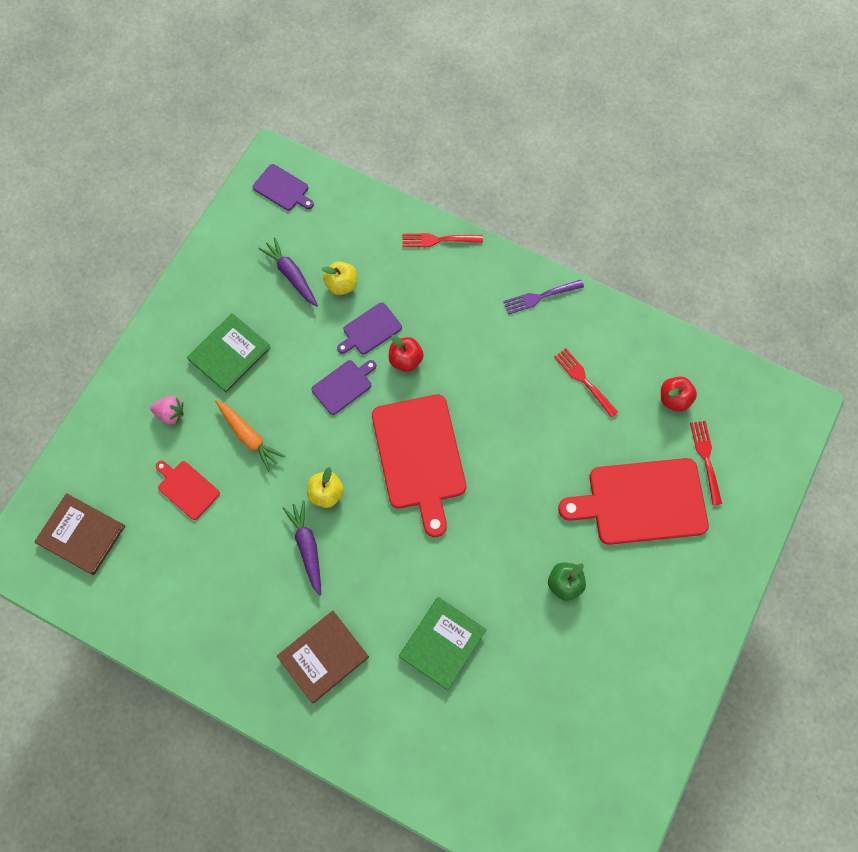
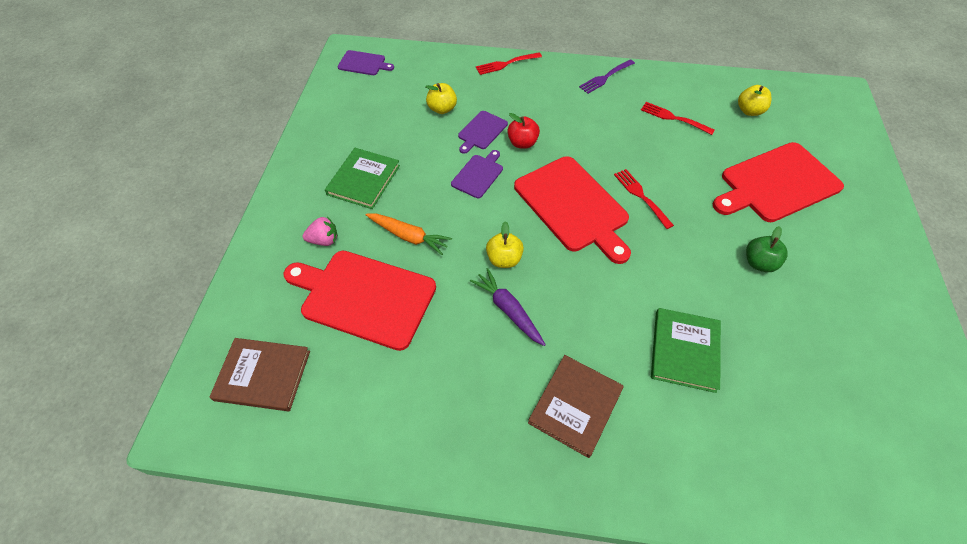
camera: 20 degrees left, 15 degrees down
(187, 488) = (364, 297): red cutting board -> red cutting board, size x2.04
(291, 275) = (396, 113): purple carrot -> none
(674, 399) = (749, 111): red apple -> yellow apple
(706, 458) = (802, 141): red fork -> red fork (641, 196)

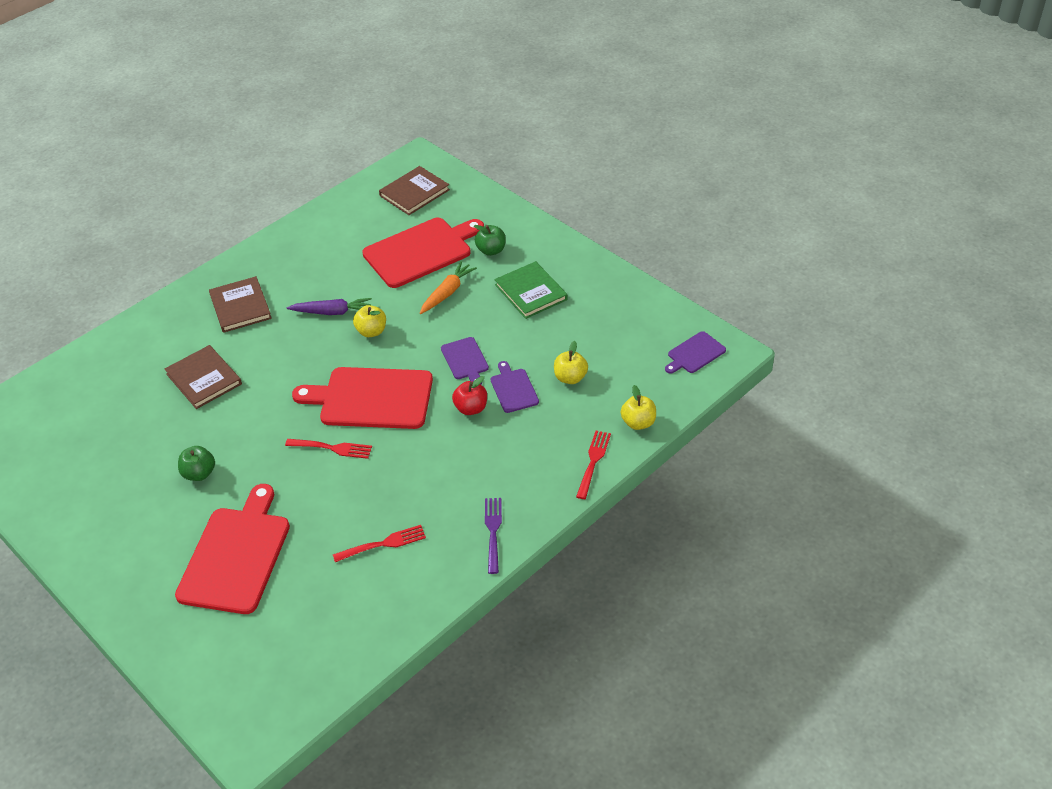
camera: 130 degrees right, 10 degrees down
(324, 240) = (491, 250): pink strawberry -> green apple
(409, 236) = (447, 293): orange carrot -> orange carrot turned 150 degrees clockwise
(684, 350) = (204, 379): green book -> brown book
(749, 111) = (324, 619): yellow apple -> yellow apple (638, 422)

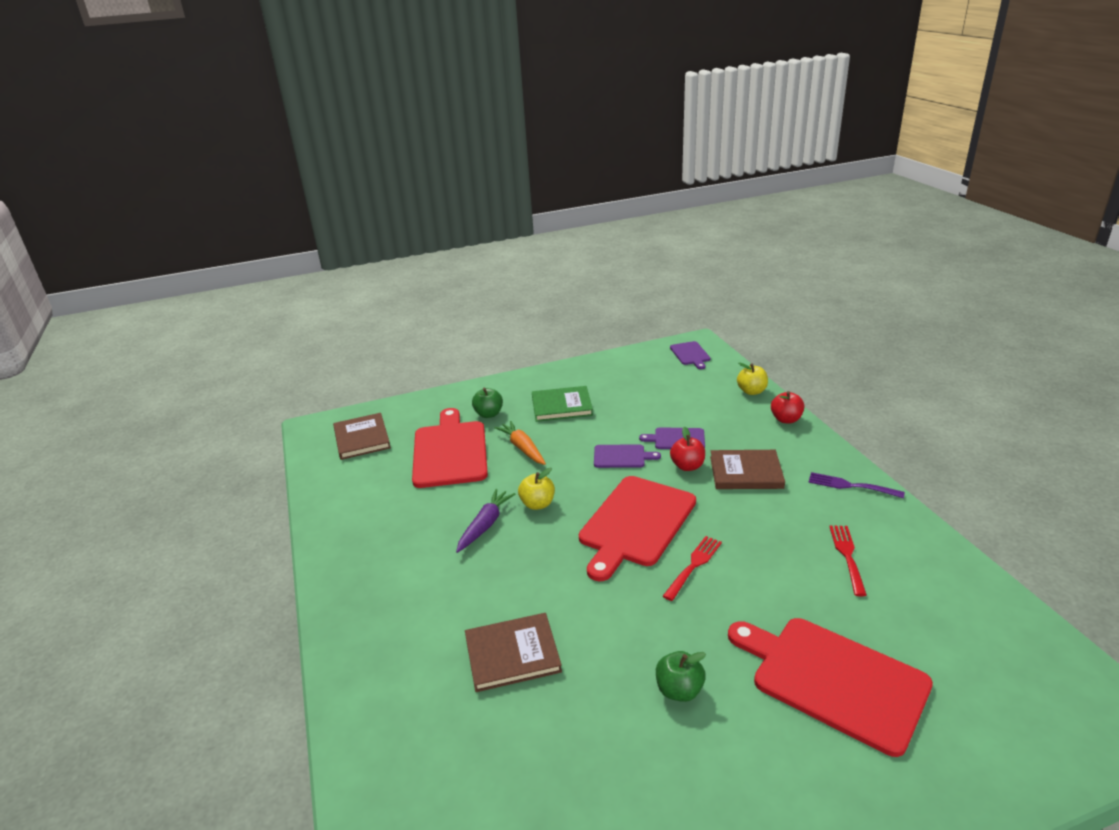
camera: 65 degrees left, 15 degrees down
(240, 307) = (411, 596): brown book -> brown book (746, 472)
(570, 378) = (681, 409): yellow apple -> none
(593, 462) = (786, 419): red fork -> red apple

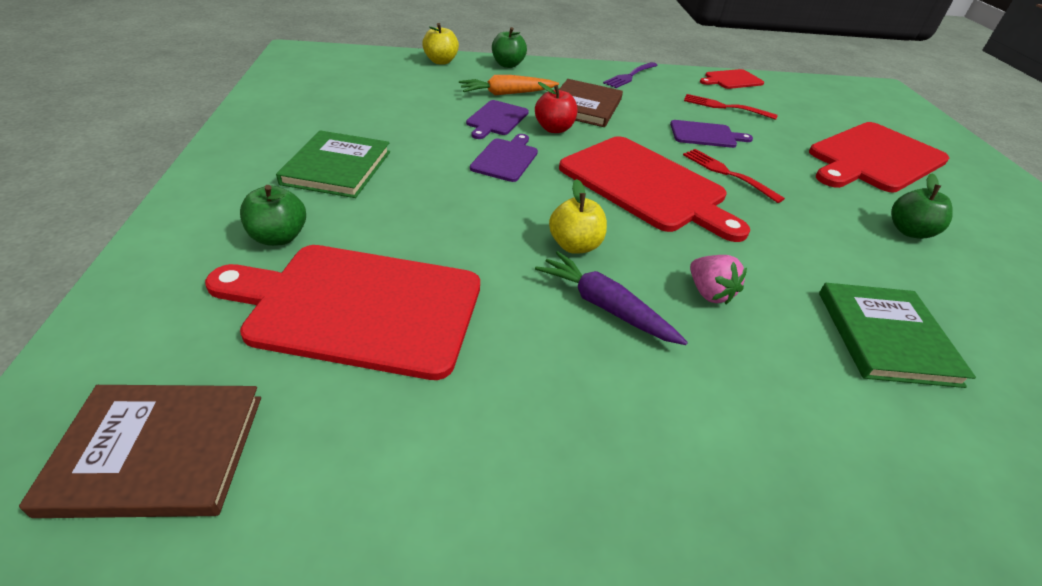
camera: 80 degrees left, 10 degrees up
(512, 654) = (886, 337): brown book -> green book
(519, 565) = (709, 293): none -> pink strawberry
(522, 448) = (420, 226): orange carrot -> orange carrot (507, 93)
(690, 354) = (321, 62): purple cutting board -> purple cutting board (705, 135)
(786, 419) = (507, 65): red apple -> green apple
(941, 557) = (732, 80): none -> red cutting board

